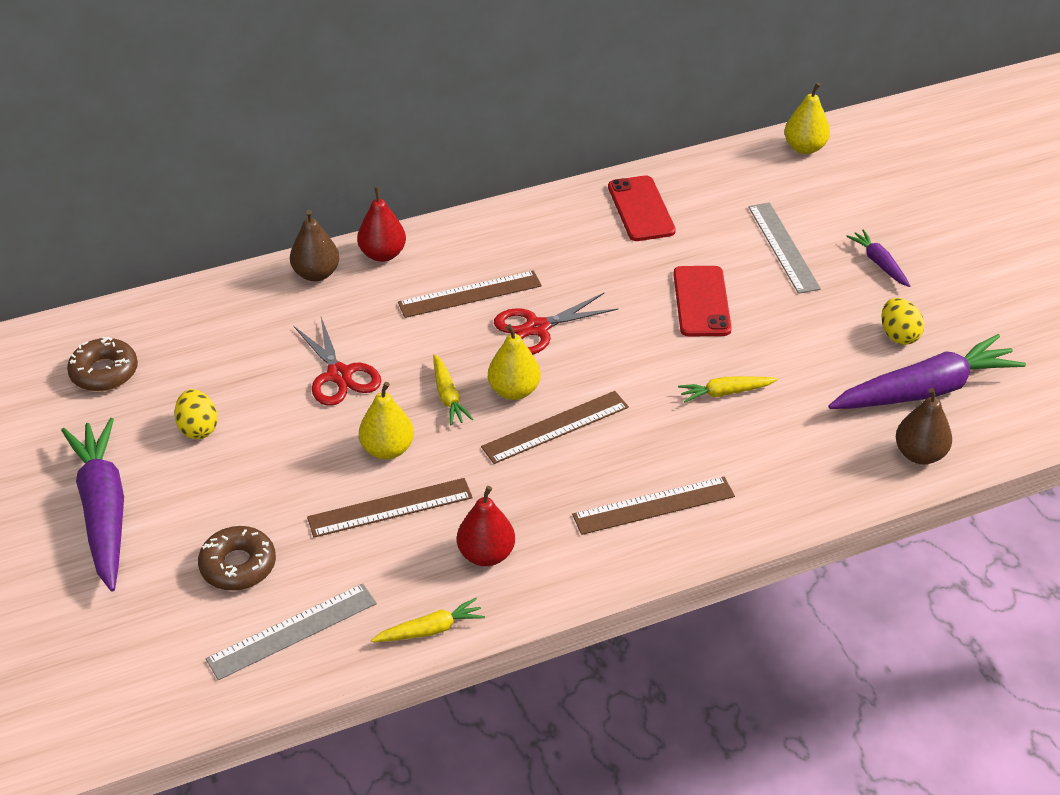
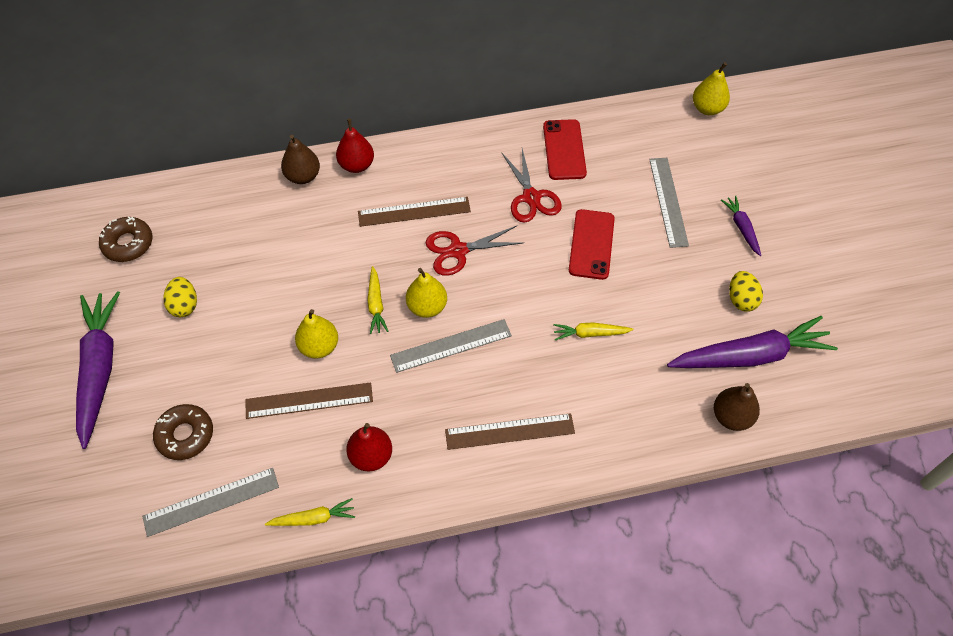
camera: 10 degrees right, 15 degrees up
(339, 375) = (299, 272): red scissors -> red scissors (531, 197)
(555, 427) = (451, 345): brown ruler -> grey ruler

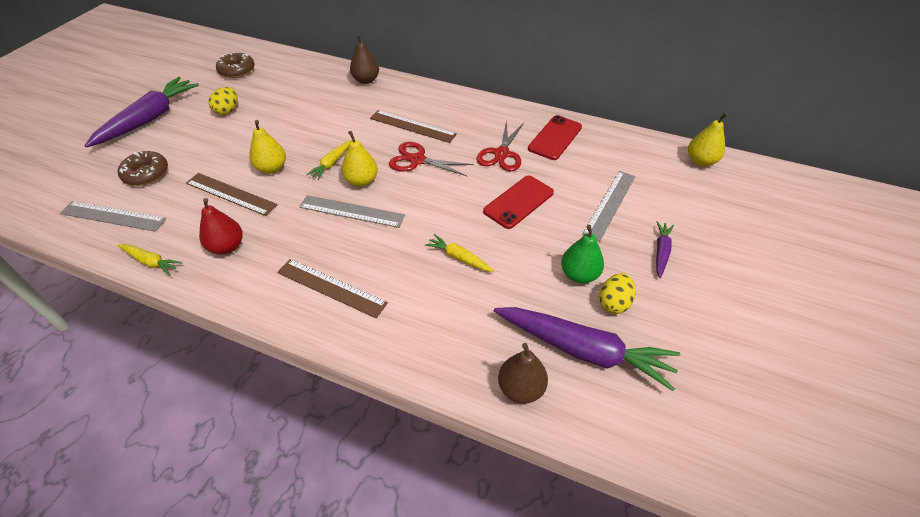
camera: 35 degrees right, 10 degrees down
(357, 165) = (404, 88): red pear -> none
(697, 289) = (579, 274): none -> green pear

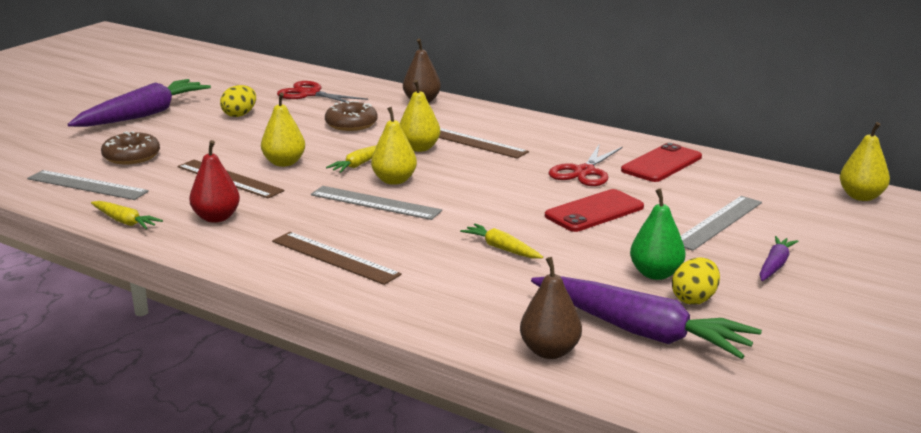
camera: 10 degrees right, 25 degrees down
(237, 70) = (258, 83): brown donut -> brown donut (351, 124)
(374, 138) = (419, 148): none -> yellow pear
(417, 160) = (470, 169): red scissors -> red scissors (310, 94)

